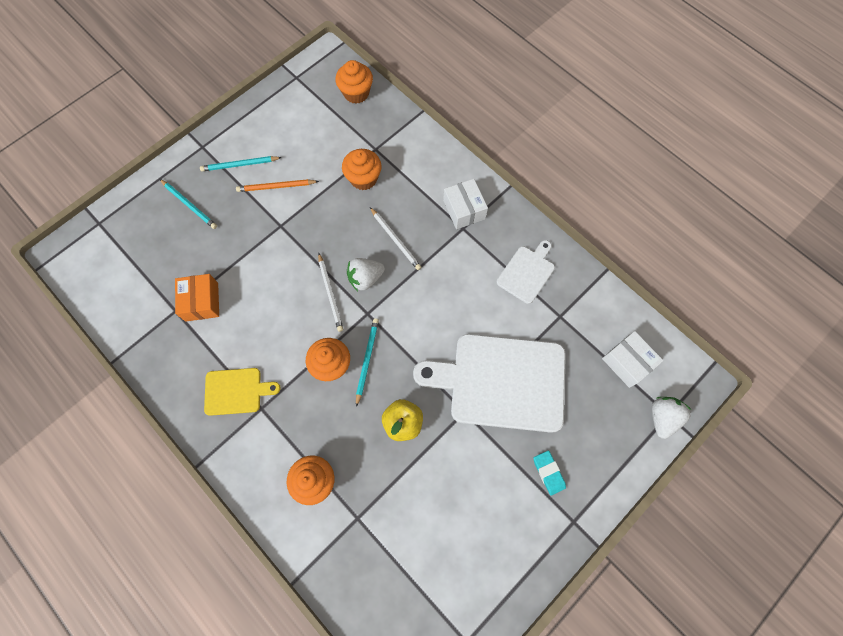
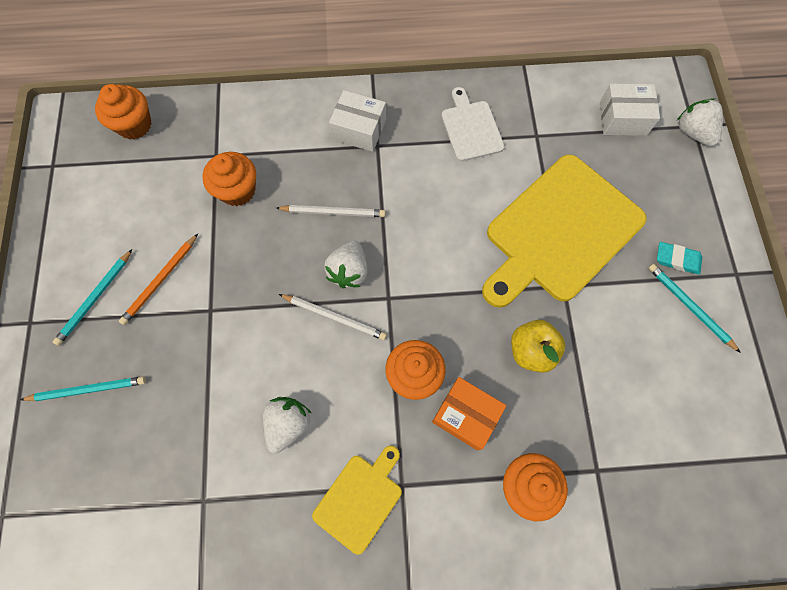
camera: 50 degrees left, 0 degrees up
(202, 302) = (220, 461): orange box -> orange box (466, 415)
(248, 319) = (288, 424): none -> white strawberry
(367, 360) = (438, 336): turquoise pencil -> turquoise pencil (689, 307)
(501, 382) = (560, 232): white cutting board -> yellow cutting board

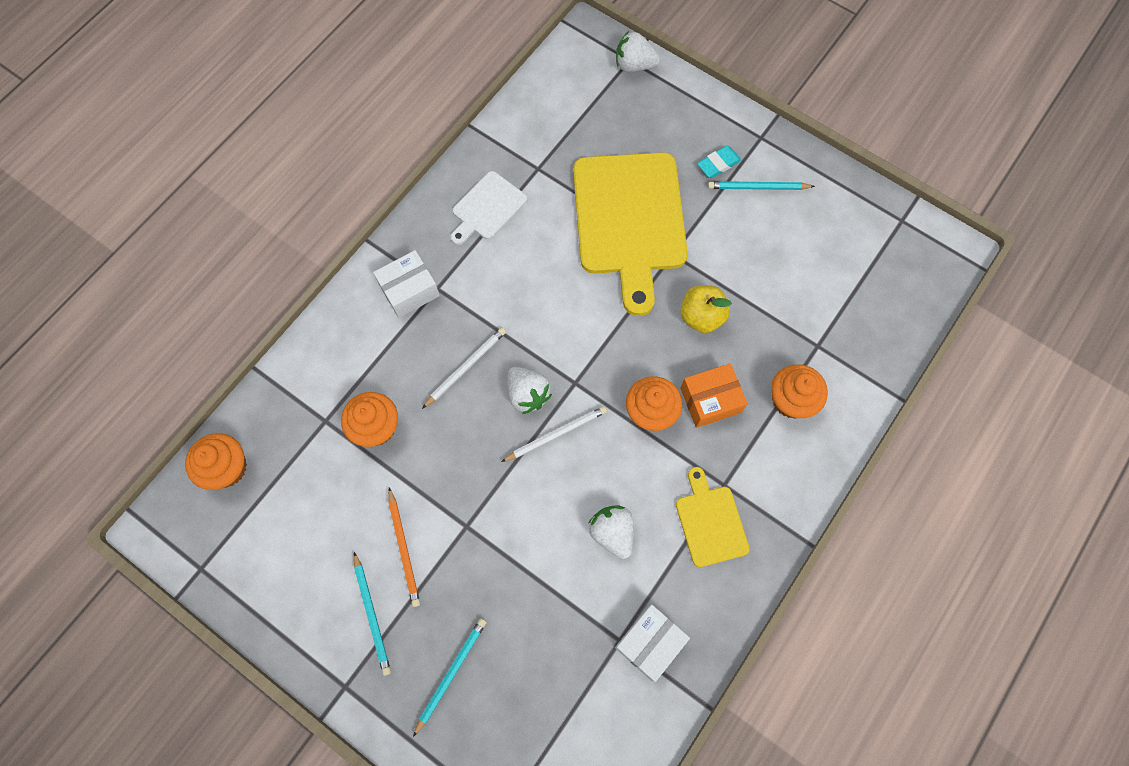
camera: 50 degrees left, 0 degrees up
(470, 128) = (487, 208): white cutting board -> white cutting board turned 75 degrees counterclockwise
(622, 119) = (580, 99): white box -> white box (650, 643)

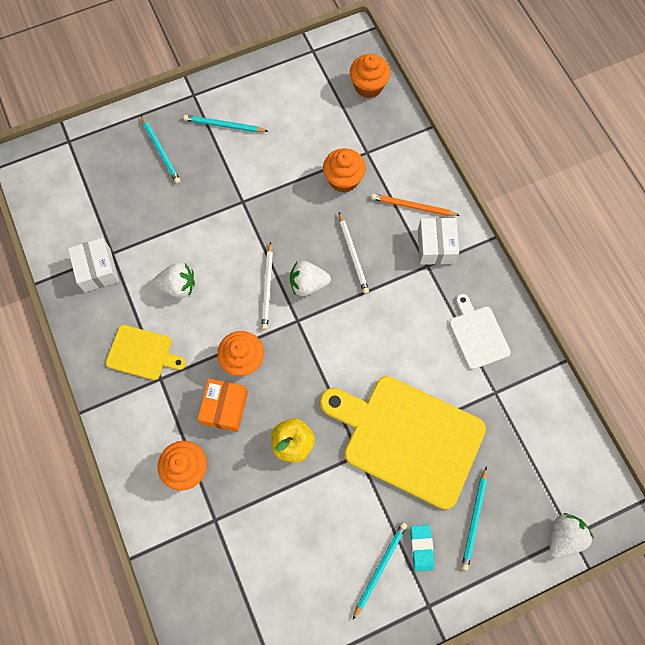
camera: 120 degrees right, 0 degrees up
(404, 548) = (252, 160): orange pencil -> orange pencil (412, 206)
(666, 135) = (474, 519): none -> turquoise pencil

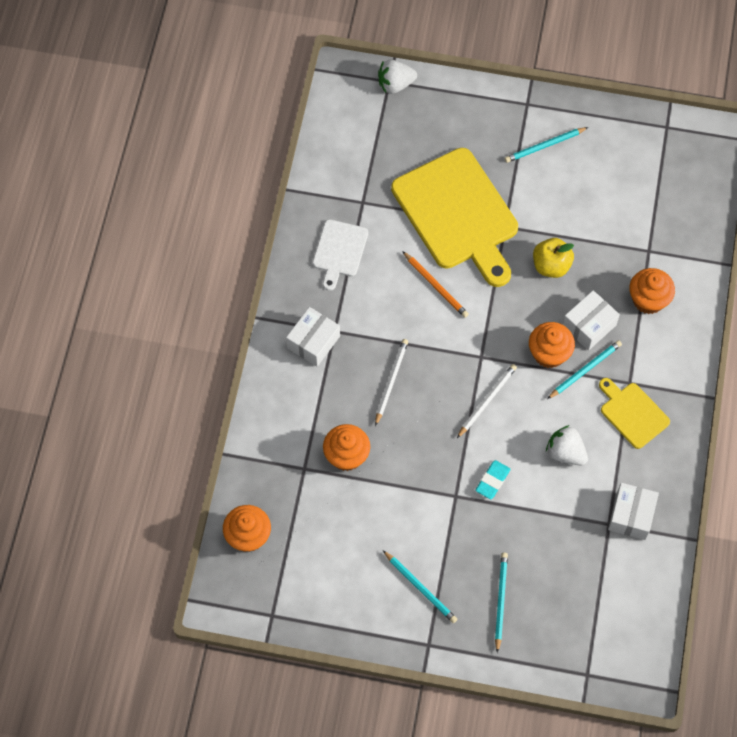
camera: 145 degrees left, 5 degrees down
(225, 408) = (589, 325): orange box -> white box
(308, 284) = (449, 381): white strawberry -> none
(412, 206) = (304, 389): orange pencil -> orange pencil (436, 286)
(421, 548) = (504, 139): turquoise eraser -> turquoise eraser (492, 481)
(474, 519) = (451, 132): turquoise pencil -> turquoise pencil (585, 370)

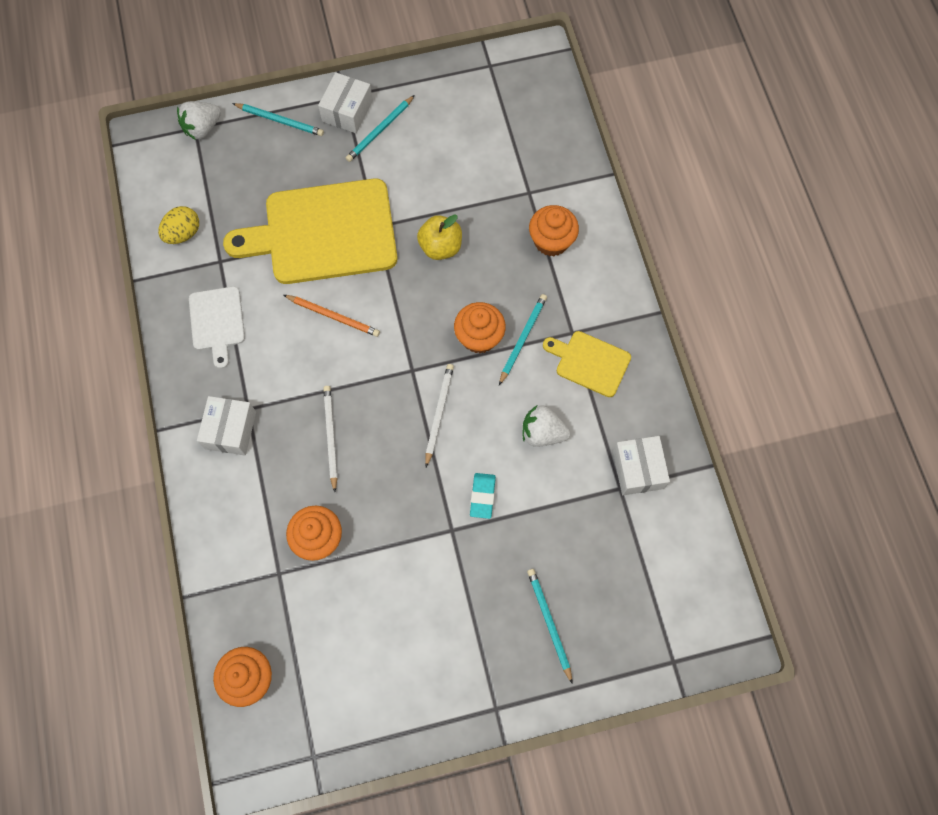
camera: 25 degrees left, 5 degrees up
(342, 167) = (183, 233): none -> yellow egg
(420, 588) = (460, 648): turquoise pencil -> turquoise pencil (280, 120)
(458, 214) = (323, 233): yellow cutting board -> yellow cutting board turned 135 degrees clockwise
(589, 325) = (505, 291): white box -> white box (347, 111)

